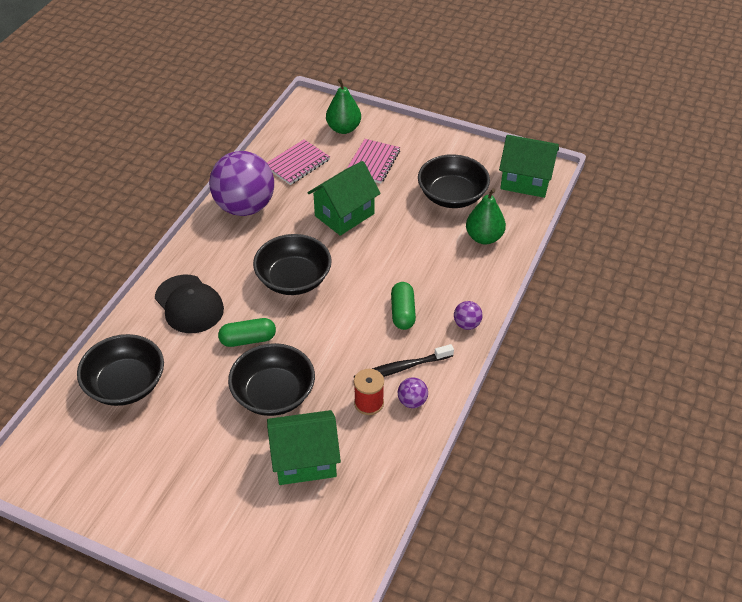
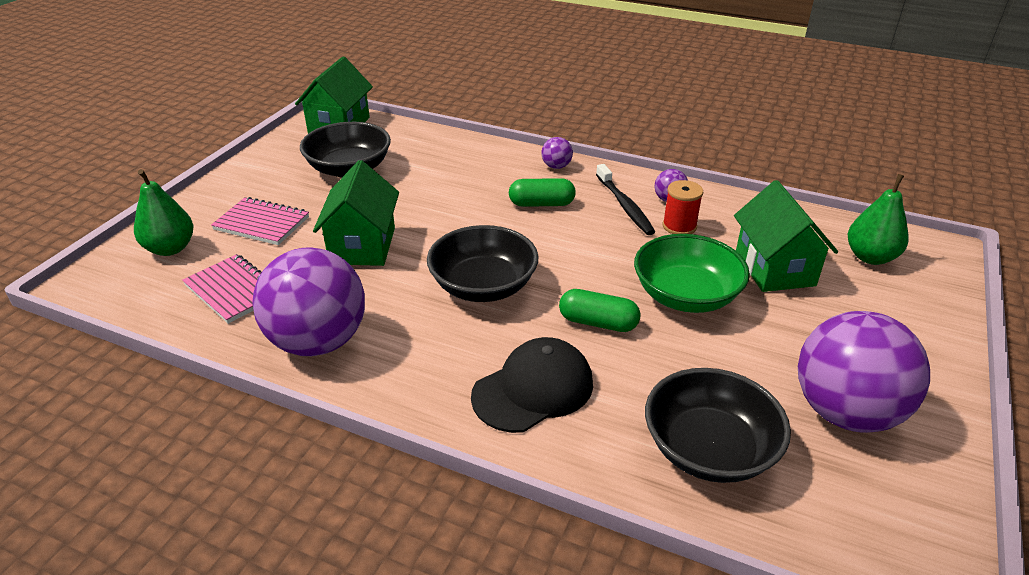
camera: 90 degrees left, 10 degrees down
(141, 465) = (845, 412): none -> purple ball
(248, 339) = (598, 323): green capsule -> green capsule turned 60 degrees counterclockwise
(273, 394) = (686, 296): black bowl -> green bowl
(344, 215) = (362, 246): green house -> green house turned 45 degrees clockwise
(484, 237) = (425, 152): green pear -> green pear (870, 257)

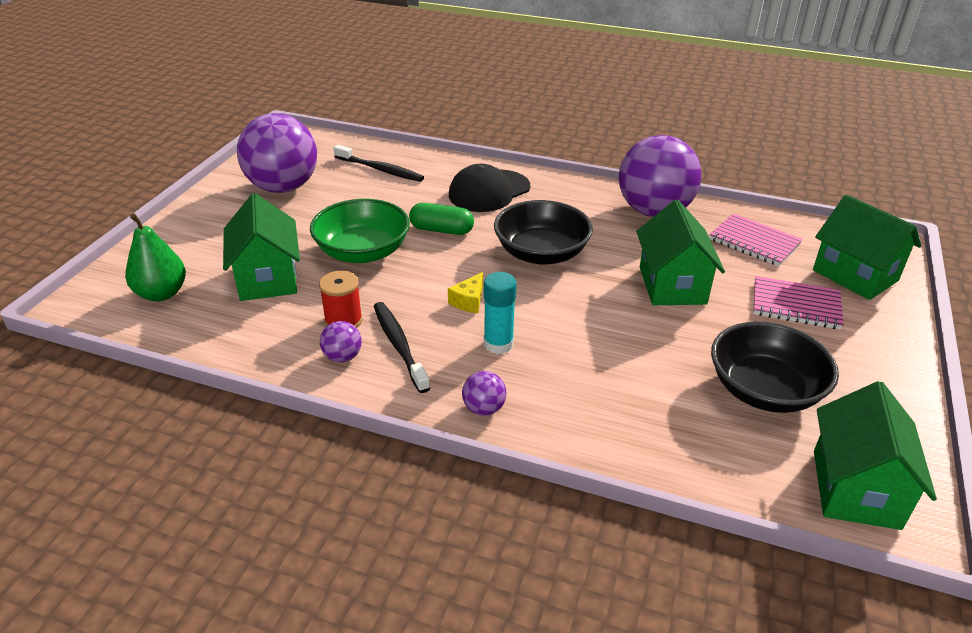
camera: 175 degrees right, 0 degrees up
(170, 248) = (855, 275): green pear -> green house
(541, 204) = (498, 344): green capsule -> turquoise glue stick
(566, 238) = (469, 301): none -> yellow cheese
(709, 449) = (380, 170): black bowl -> black toothbrush

